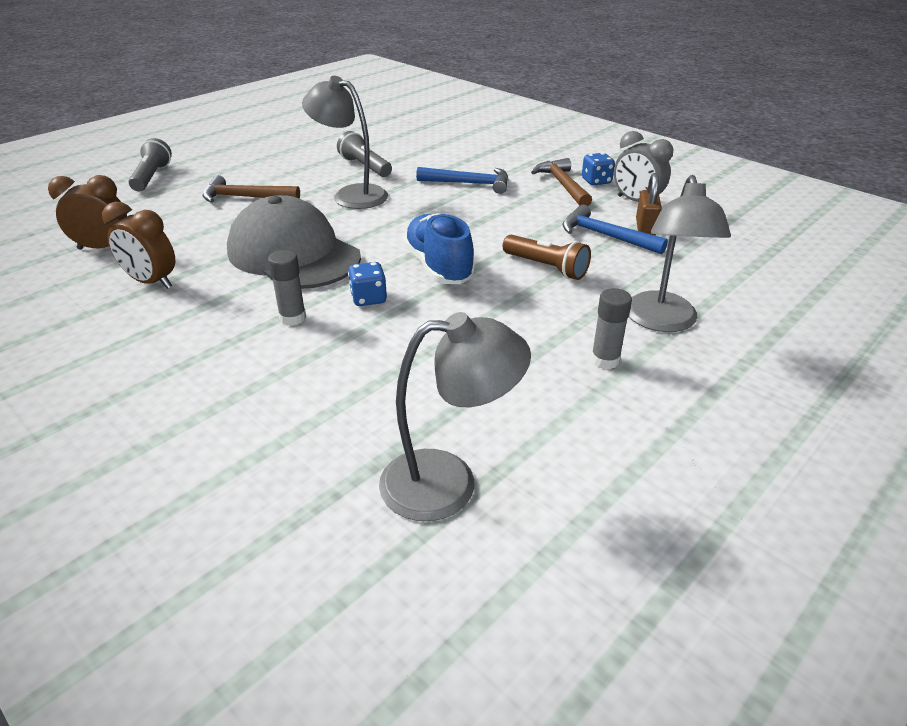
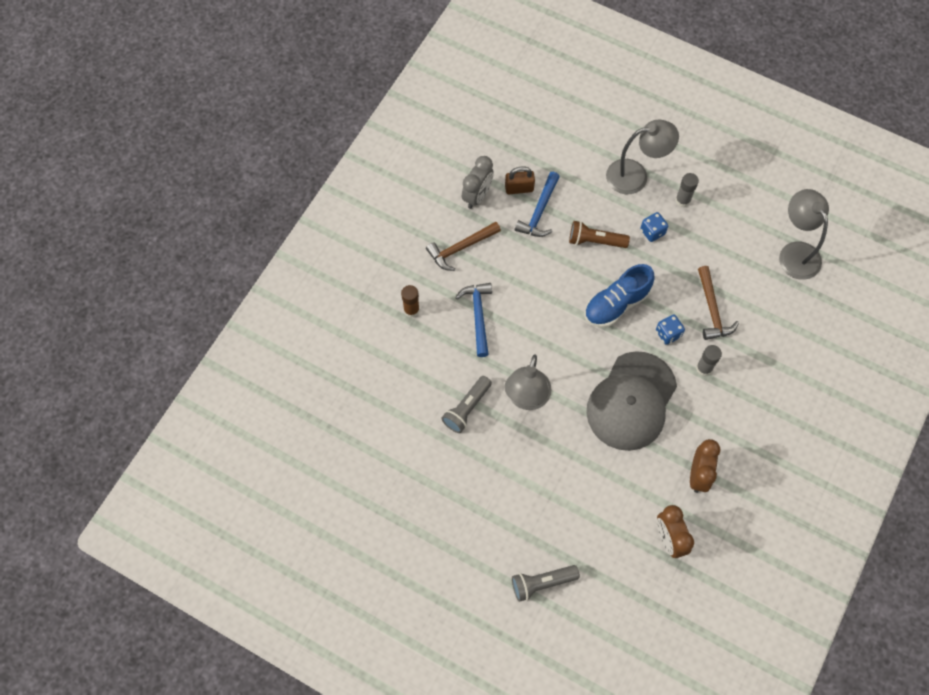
camera: 105 degrees left, 30 degrees up
(245, 197) = (556, 479): brown hammer -> brown hammer (712, 310)
(494, 155) = (411, 310): none -> brown glue stick
(546, 267) = (595, 241): brown flashlight -> brown flashlight turned 105 degrees counterclockwise
(596, 181) = (446, 225): blue dice -> blue dice (652, 232)

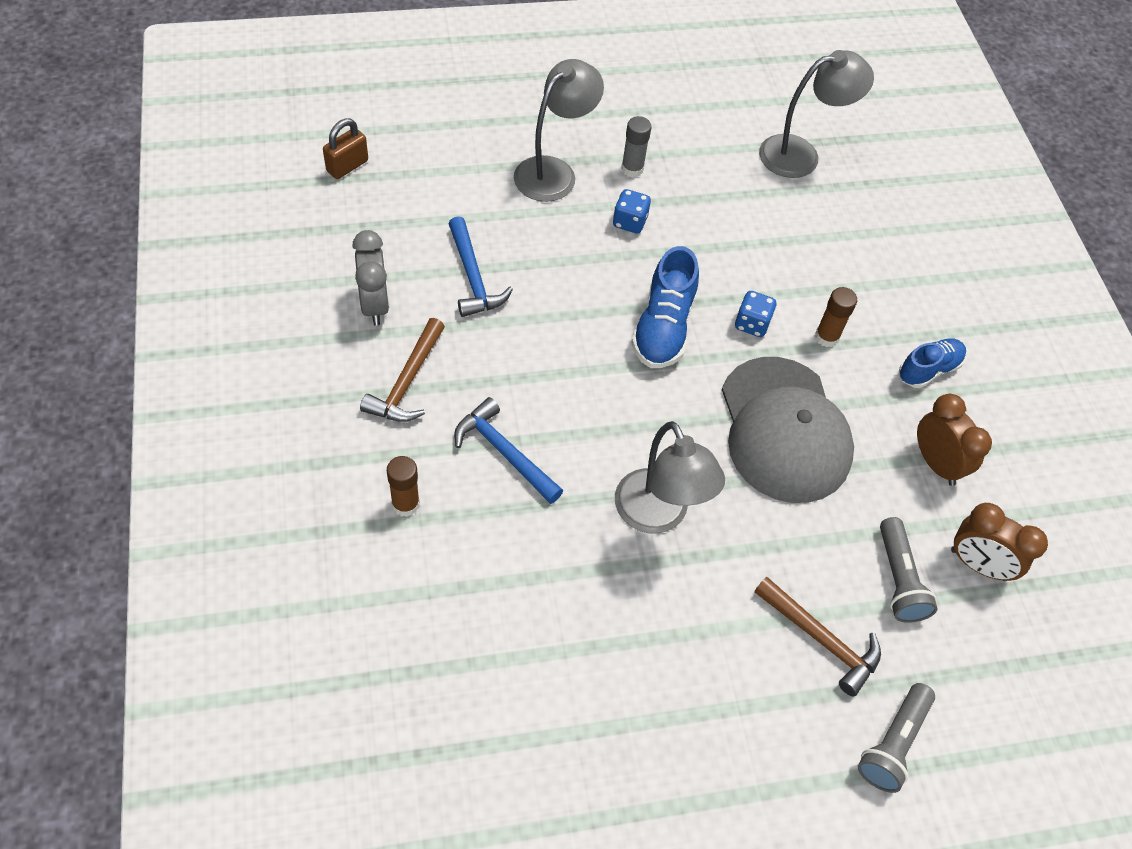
camera: 45 degrees left, 10 degrees down
(467, 408) = (593, 583): grey flashlight -> grey flashlight (898, 579)
(519, 188) = (423, 265): brown padlock -> brown padlock (347, 166)
(595, 241) = (572, 271): brown flashlight -> none
(704, 368) = (826, 337): grey glue stick -> brown glue stick
(712, 310) = (774, 267): brown hammer -> brown hammer (821, 639)
(745, 425) = (928, 370): none -> blue shoe
(795, 252) = (801, 154): grey lamp -> grey lamp turned 135 degrees clockwise

